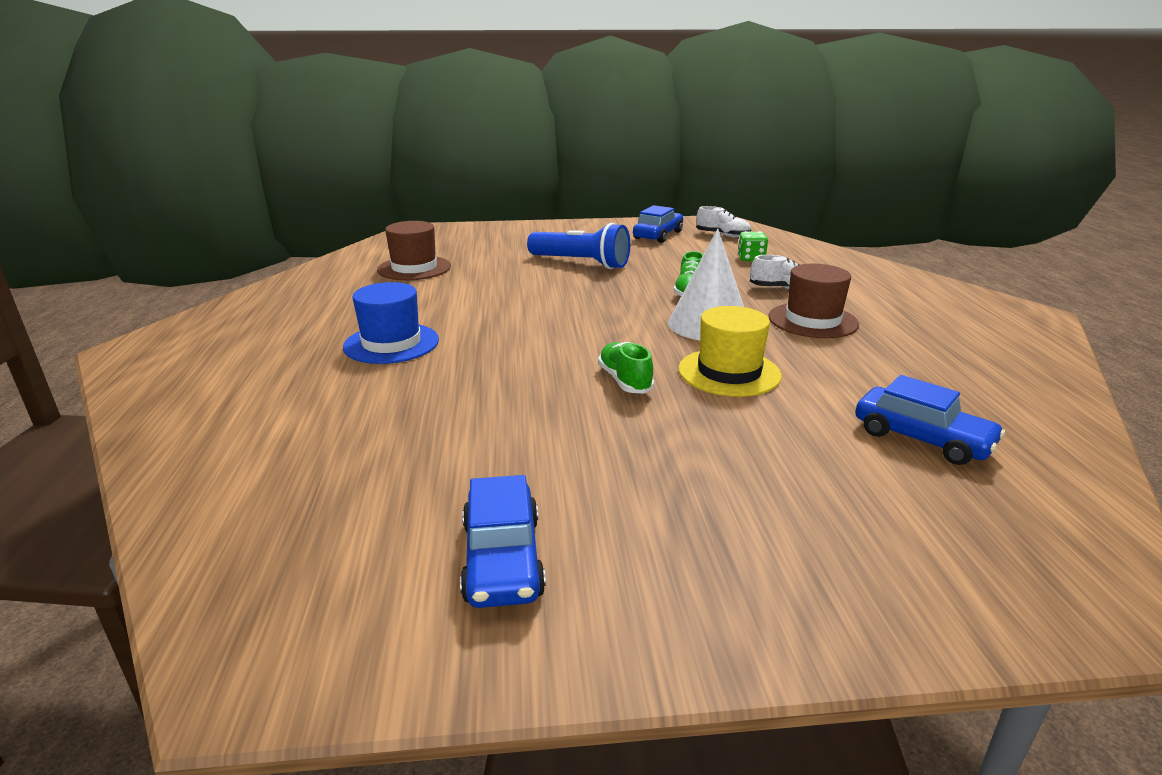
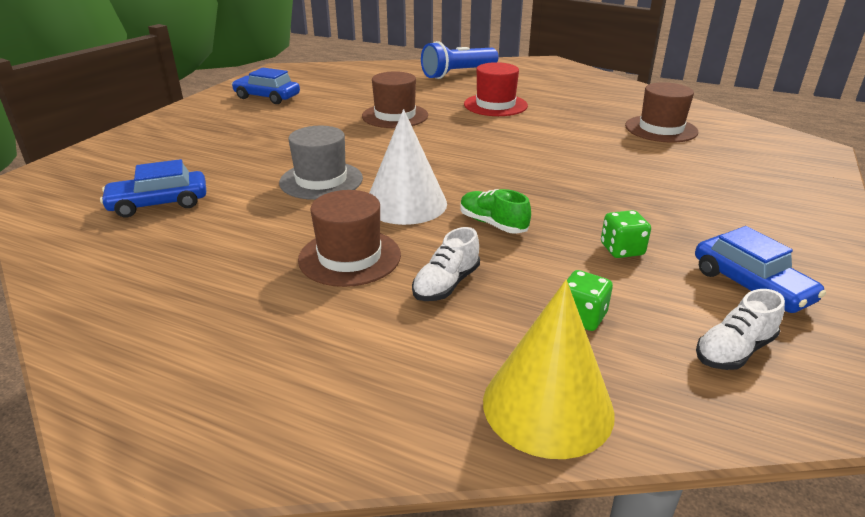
camera: 120 degrees right, 5 degrees up
(391, 343) = (495, 105): blue hat -> red hat
(491, 393) = (395, 116): none -> brown hat
(581, 263) = (633, 197): blue flashlight -> blue flashlight (458, 74)
(625, 380) = (359, 148): green shoe -> none
(664, 259) = (622, 249): none -> green dice
(729, 372) = (321, 180): yellow hat -> grey hat
(825, 256) = (547, 406): none -> yellow cone

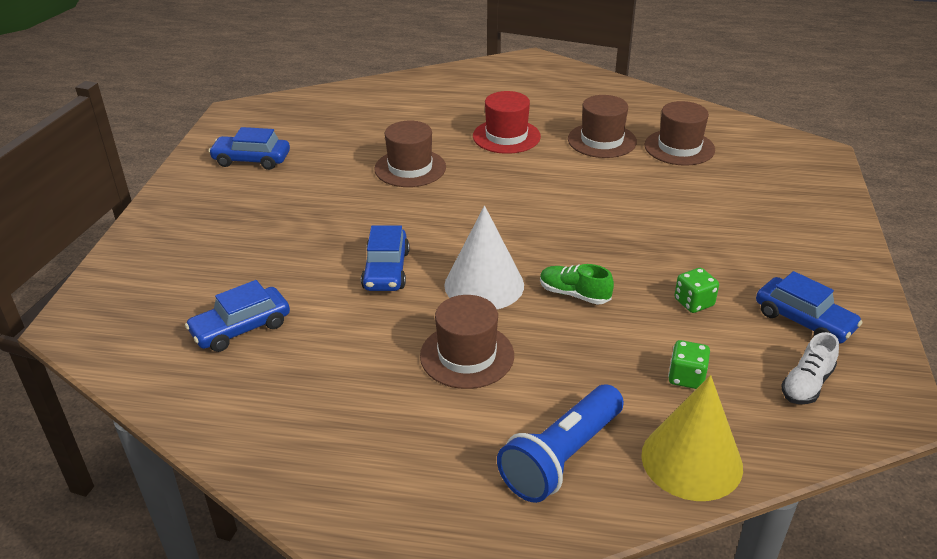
camera: 15 degrees left, 5 degrees up
(321, 180) = (386, 270): grey hat -> blue car
(446, 284) = (565, 367): white shoe -> none
(458, 74) = (444, 92): blue flashlight -> blue flashlight (561, 457)
(584, 116) = (602, 140): none -> brown hat

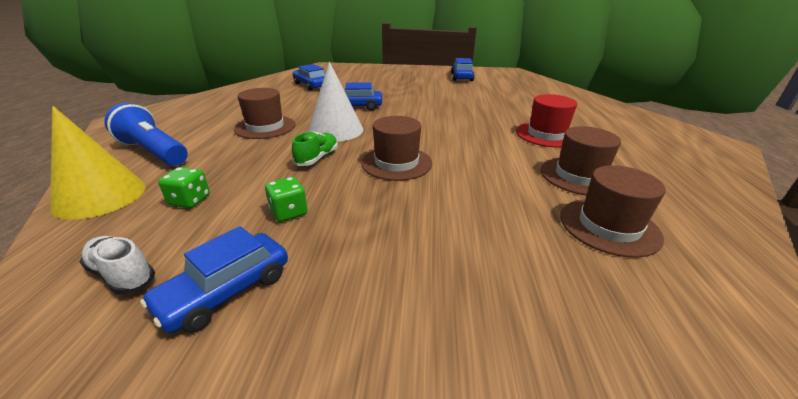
camera: 85 degrees right, 5 degrees down
(410, 168) = (474, 108): brown hat -> brown hat (396, 163)

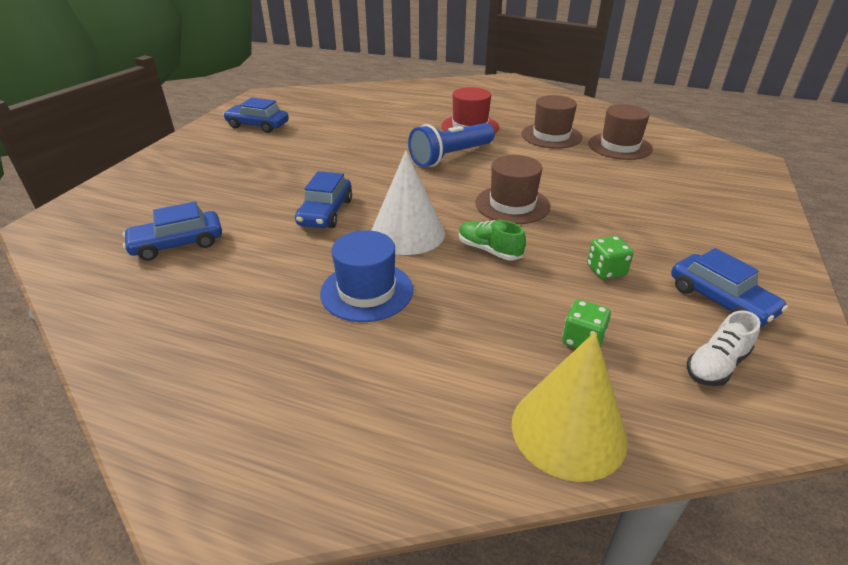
camera: 75 degrees left, 5 degrees up
(154, 152) = (424, 404): blue flashlight -> blue flashlight (450, 156)
(265, 127) = (367, 291): brown hat -> blue hat

